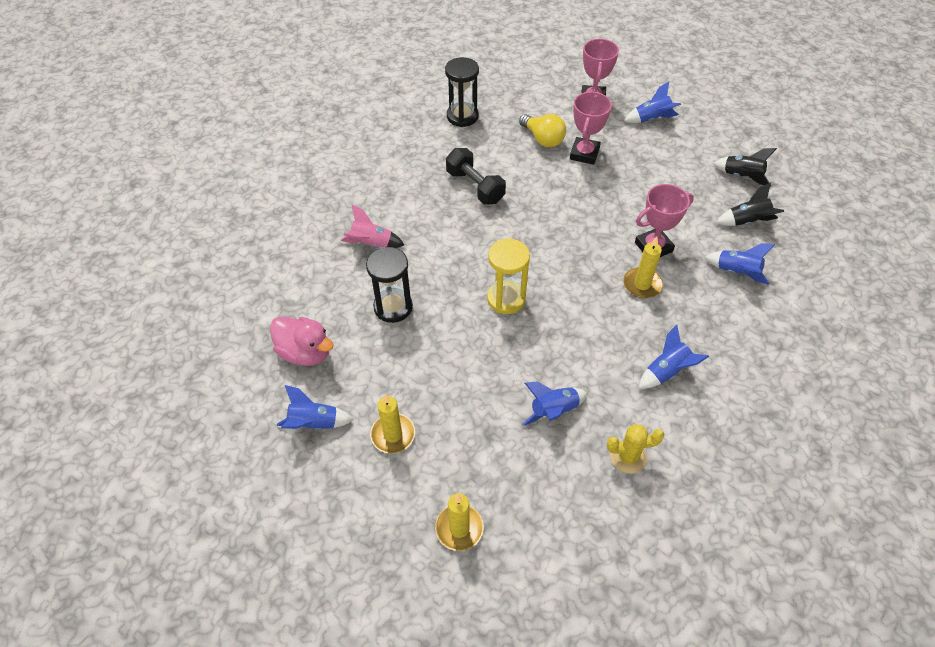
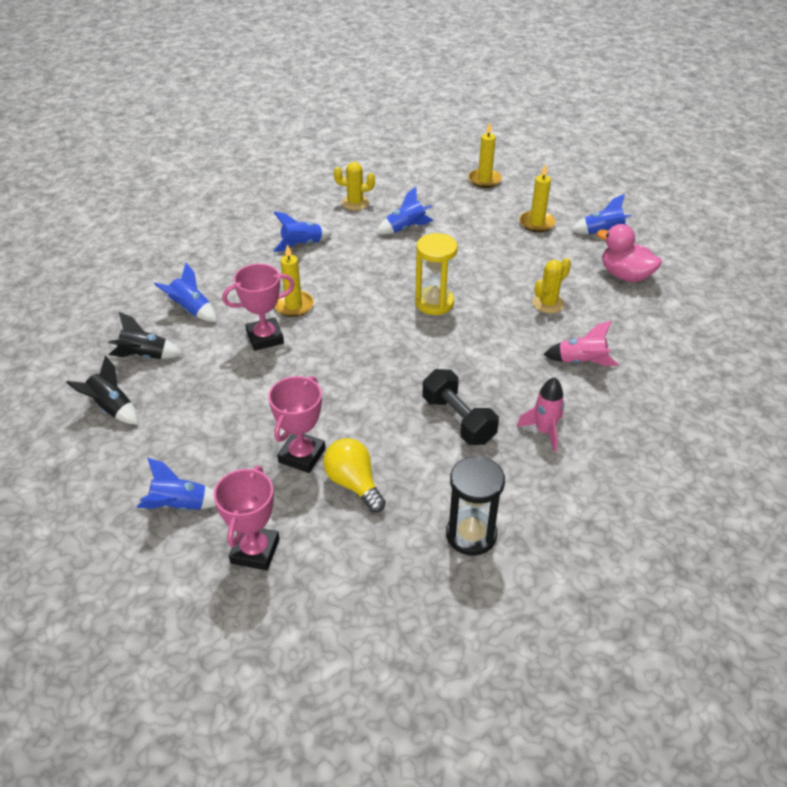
camera: 175 degrees left, 10 degrees down
(393, 307) = (548, 303): black hourglass -> yellow cactus
(410, 183) = (544, 431): none -> pink rocket

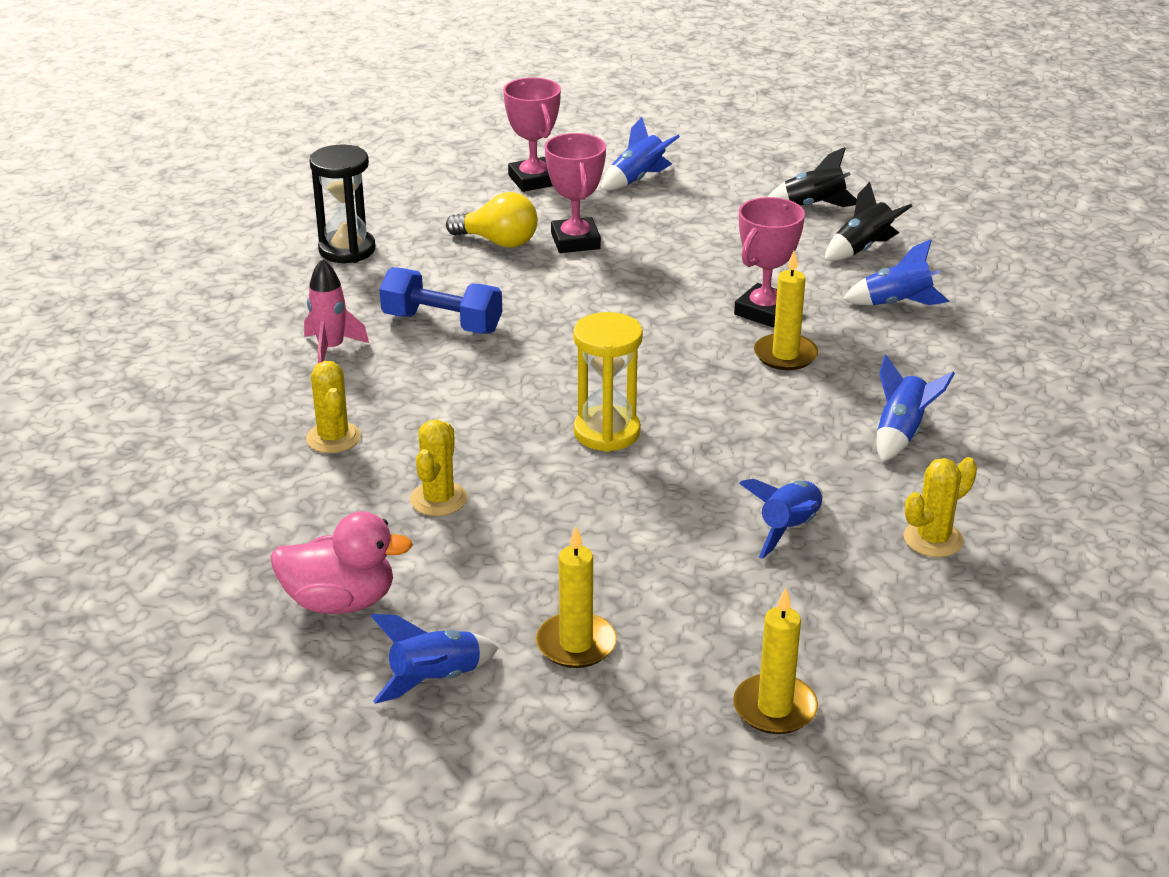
camera: 145 degrees right, 10 degrees down
(458, 419) = (442, 323): black dumbbell -> blue dumbbell
(581, 362) = (333, 438): pink rocket -> yellow cactus

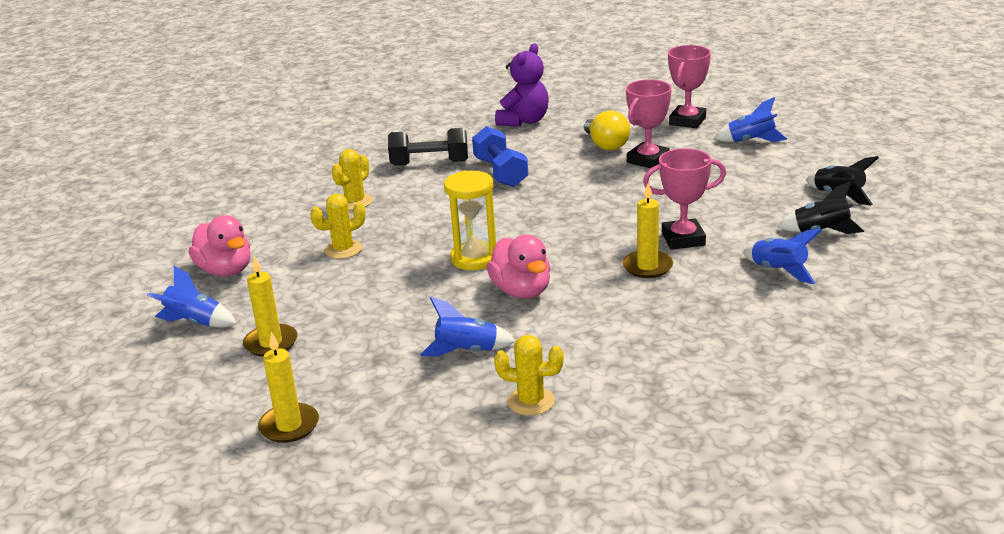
camera: 50 degrees right, 5 degrees down
(331, 349) = (429, 163): pink rocket -> black dumbbell
(347, 250) = (524, 121): black hourglass -> purple teddy bear
(720, 441) = (522, 291): none -> pink duck
(901, 434) = (629, 339): blue rocket -> none

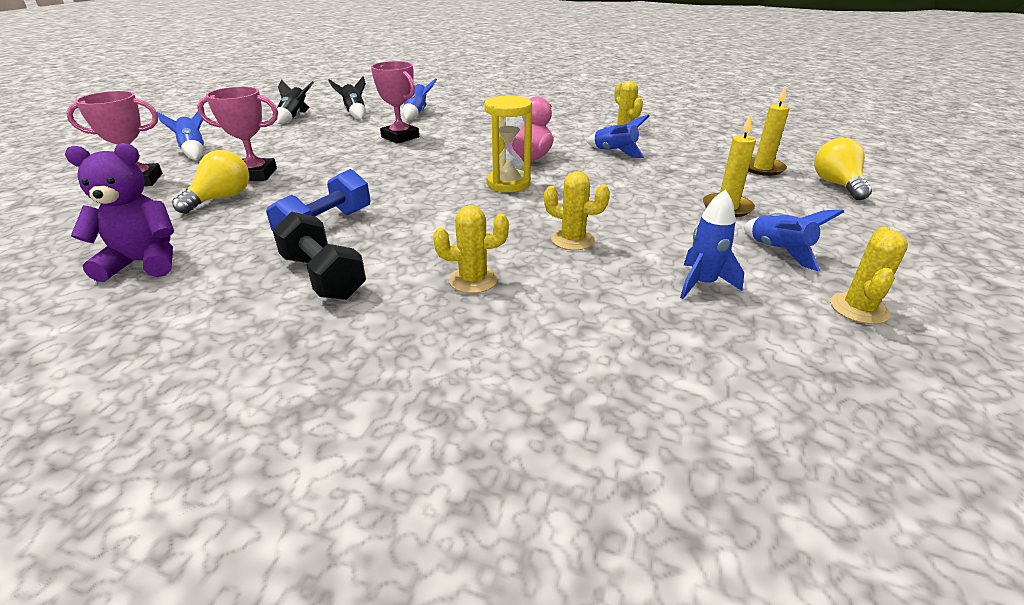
camera: 130 degrees left, 5 degrees up
(118, 308) = (858, 309): none -> yellow cactus
(190, 446) = (837, 185): none -> yellow light bulb
(226, 270) = (702, 284): pink duck -> blue rocket
(647, 267) = (450, 137): yellow candle -> none

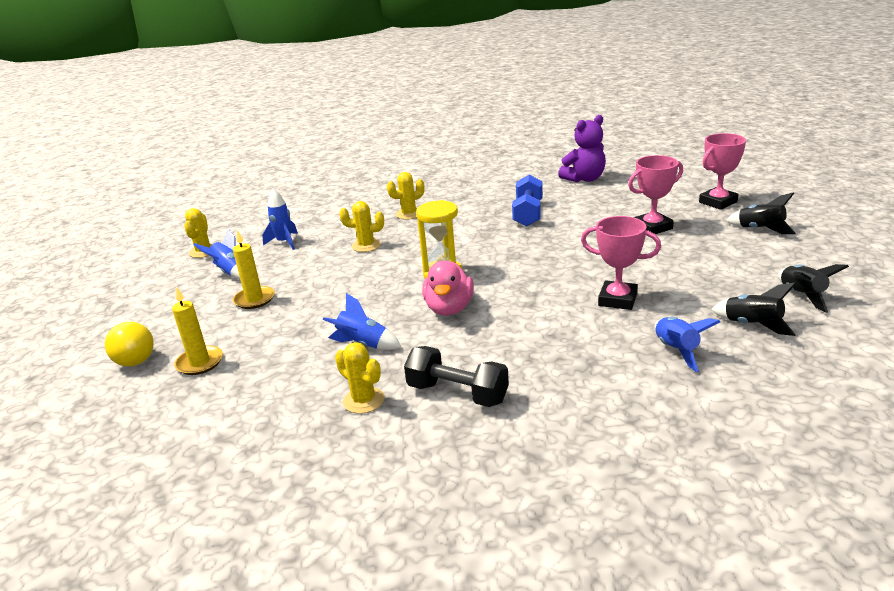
camera: 160 degrees right, 5 degrees down
(194, 151) = (760, 229): blue rocket -> black rocket
(221, 198) = (629, 208): yellow light bulb -> none
(323, 277) = (486, 197): black dumbbell -> black dumbbell (457, 393)

